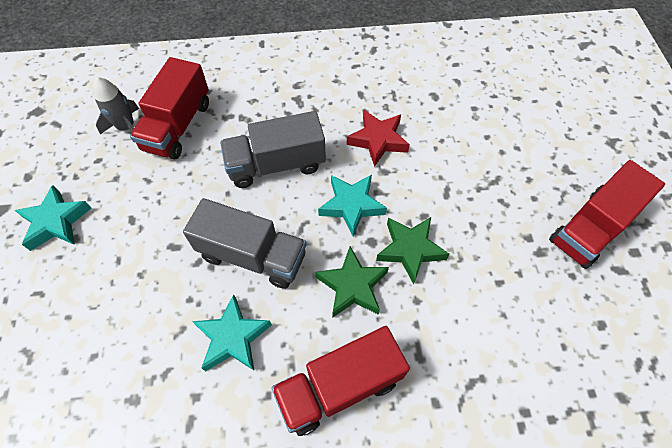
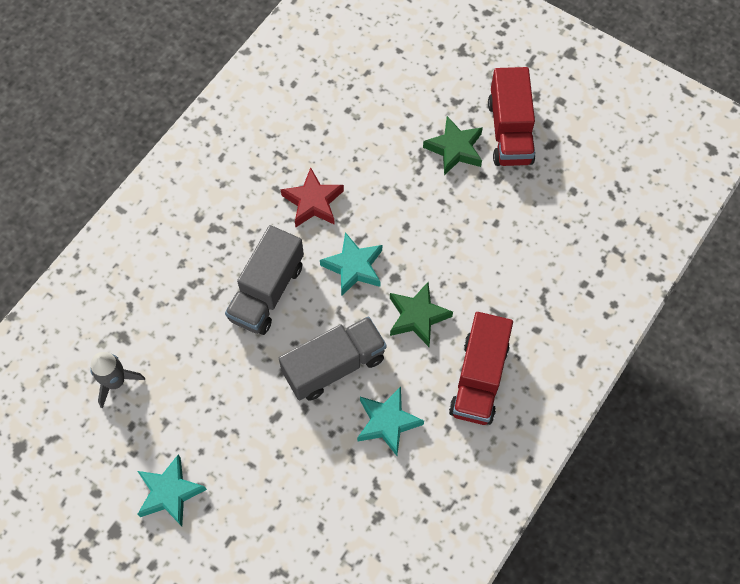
camera: 50 degrees left, 5 degrees up
(178, 126) = (154, 340): red truck -> none
(410, 250) = (424, 257): green star -> green star (455, 149)

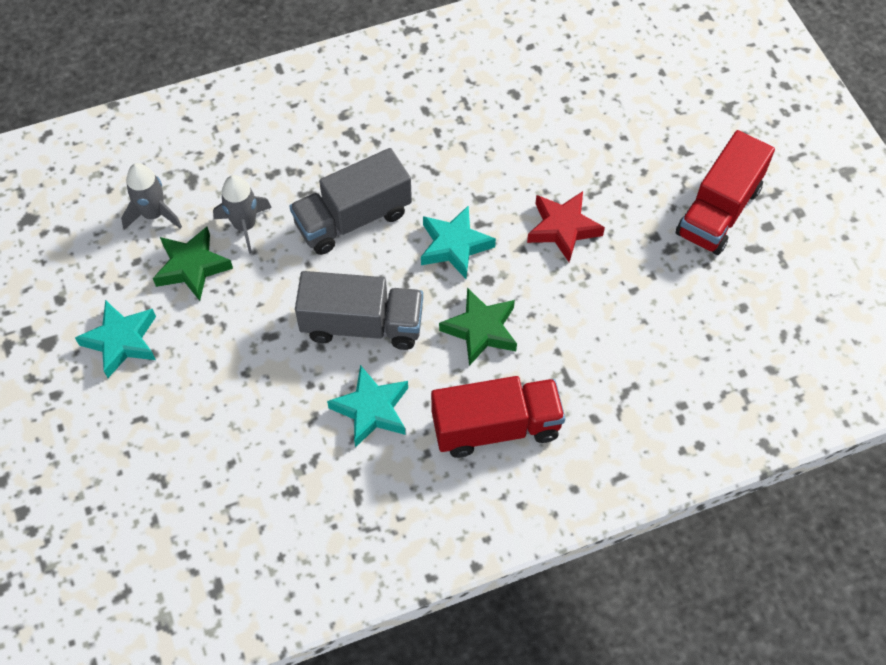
camera: 35 degrees right, 5 degrees down
(192, 347) = (245, 226): none -> grey rocket
(313, 202) = (462, 163): red star -> red star (563, 228)
(455, 149) = (646, 195): green star -> green star (192, 267)
(479, 379) = (496, 427): red truck -> red truck turned 150 degrees counterclockwise

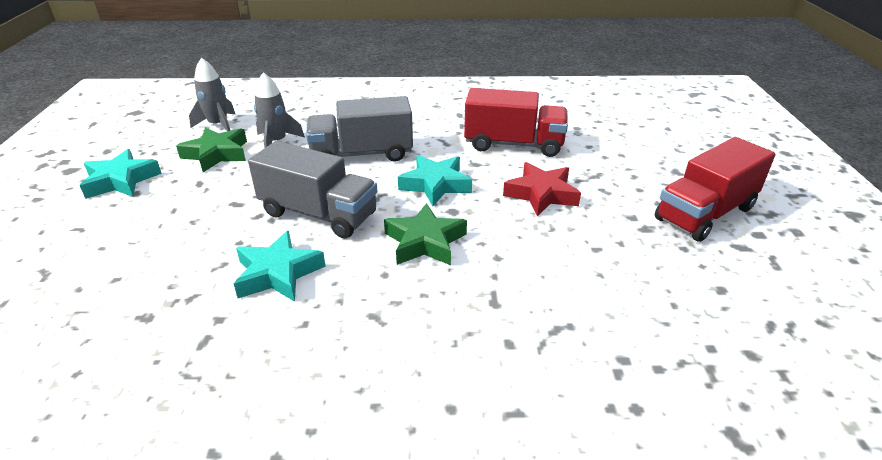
camera: 20 degrees right, 25 degrees down
(496, 427) = (392, 321): red truck -> red truck (513, 144)

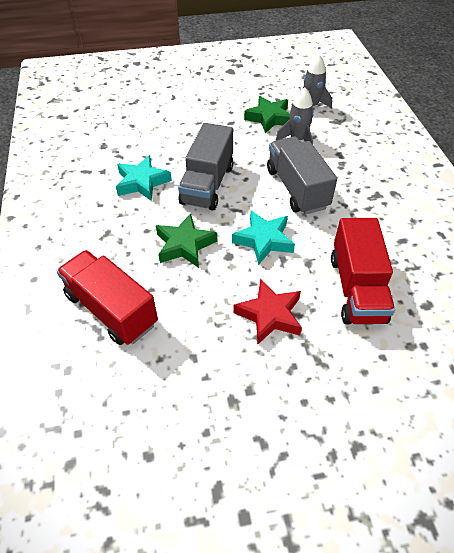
camera: 80 degrees right, 15 degrees up
(121, 181) = (224, 92): turquoise star -> none
(705, 213) = (272, 464): red truck -> red truck (111, 309)

